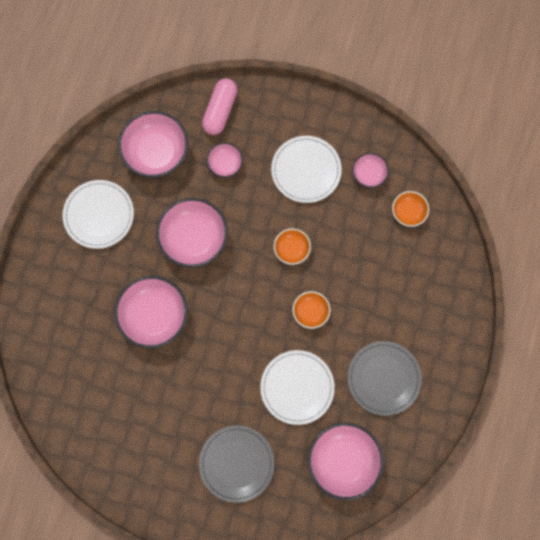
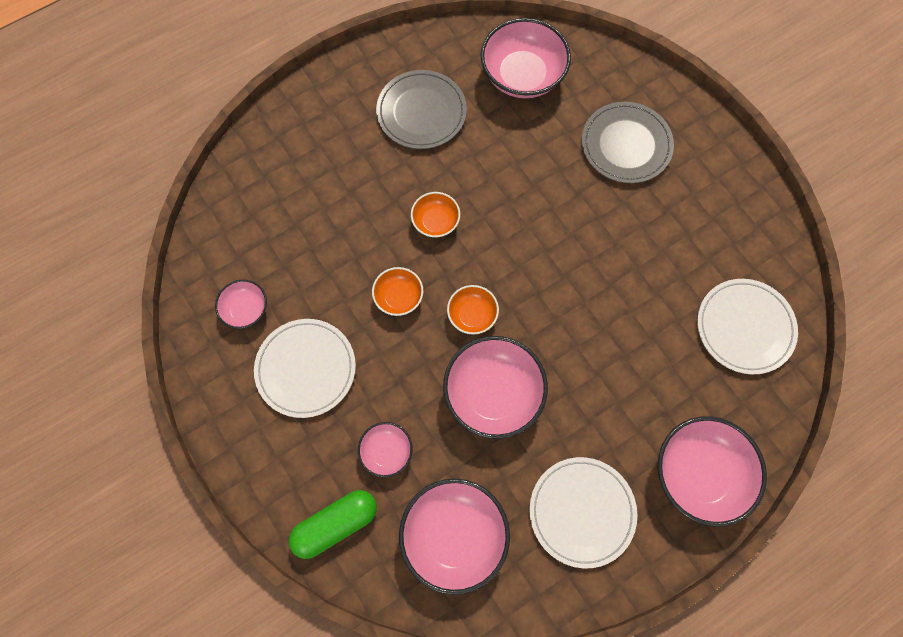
camera: 140 degrees left, 5 degrees down
(154, 316) = (602, 344): pink bowl -> pink bowl (699, 473)
(220, 111) = (335, 524): pink capsule -> green capsule
(297, 387) = (511, 165): white plate -> white plate (744, 327)
(408, 212) = (246, 238): orange bowl -> orange bowl (472, 315)

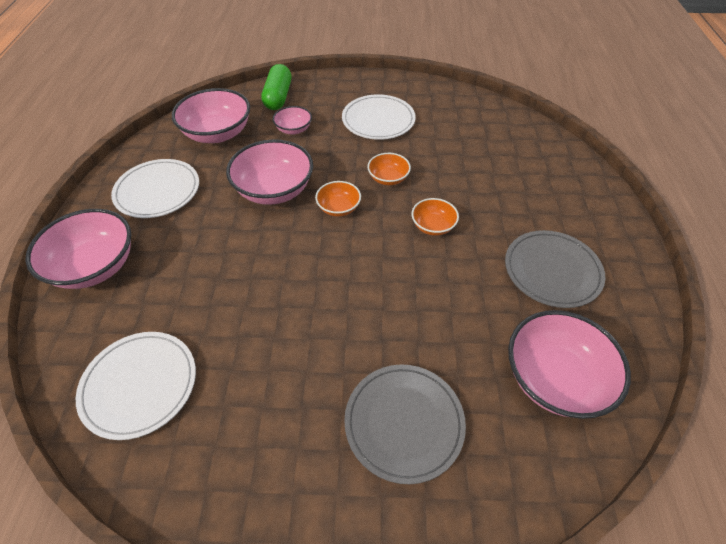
camera: 125 degrees right, 20 degrees down
(246, 309) = (441, 112): pink bowl -> none

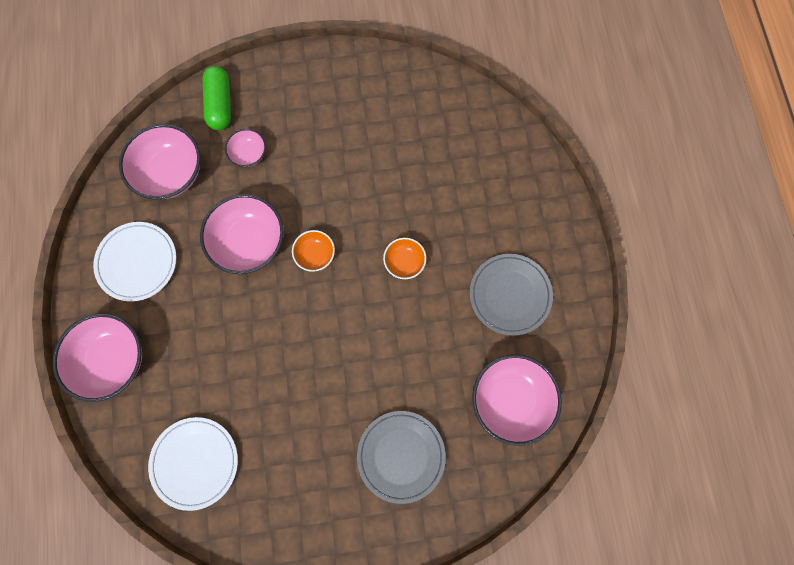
camera: 10 degrees left, 25 degrees up
(378, 120) = (334, 125): white plate -> none
(388, 178) = (356, 208): orange bowl -> none

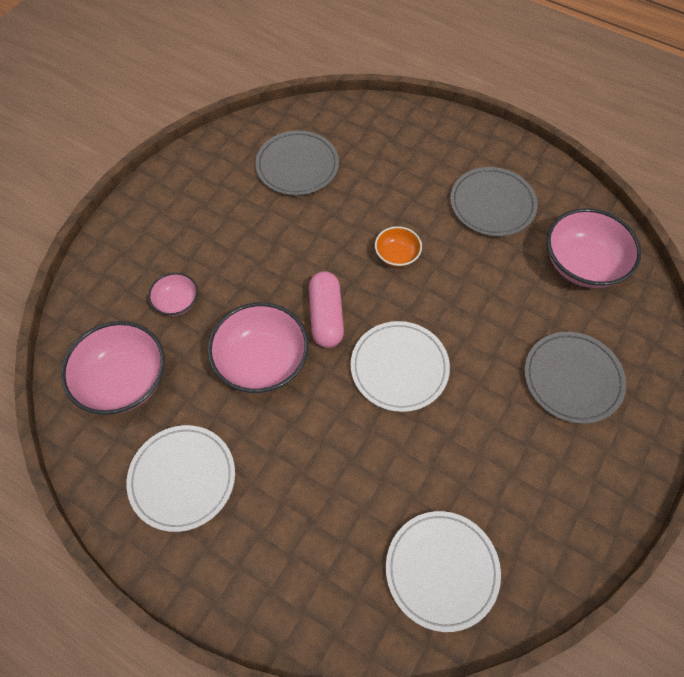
camera: 50 degrees left, 15 degrees down
(113, 359) = (262, 578): pink bowl -> none
(220, 105) = (104, 292): green capsule -> none
(315, 254) = (326, 316): orange bowl -> pink capsule
(315, 332) = (399, 367): none -> white plate
(423, 134) = (297, 166): none -> grey plate

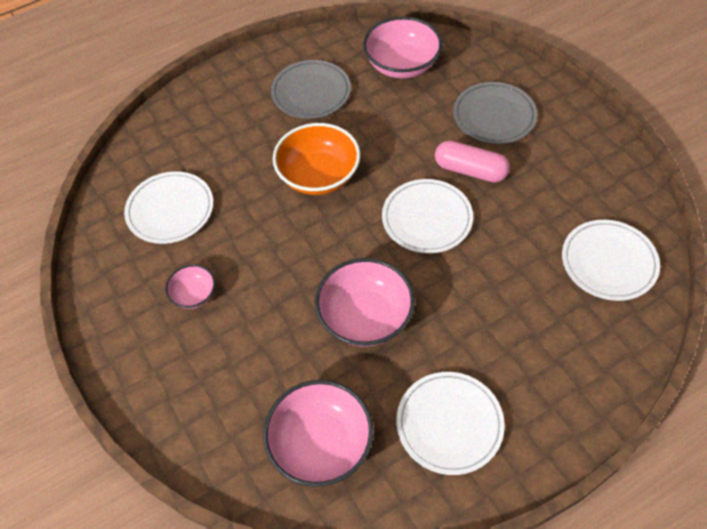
camera: 60 degrees left, 5 degrees down
(177, 302) = (259, 367): pink bowl -> pink bowl (194, 294)
(297, 166) = (170, 210): grey plate -> white plate
(326, 316) = (348, 250): pink capsule -> pink capsule (470, 170)
(397, 255) = (318, 175): orange bowl -> orange bowl, size x1.90

